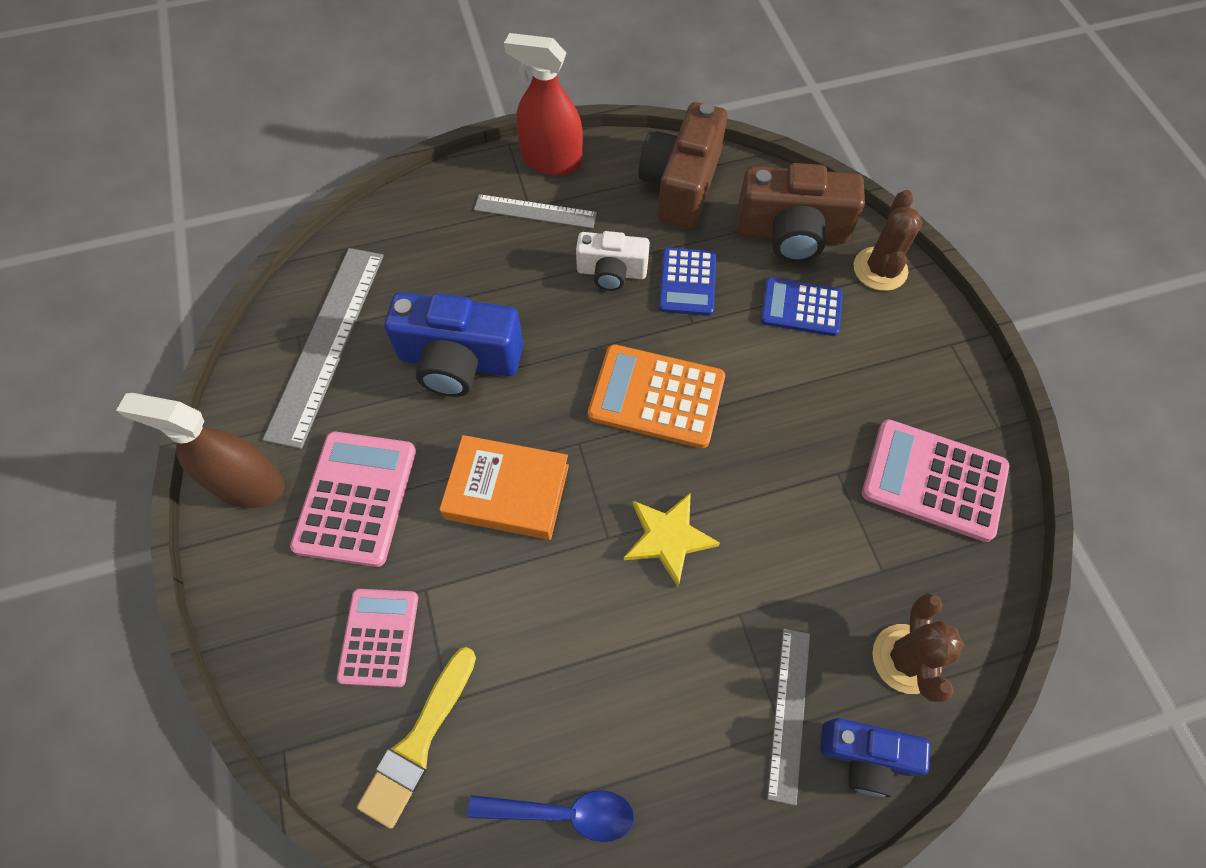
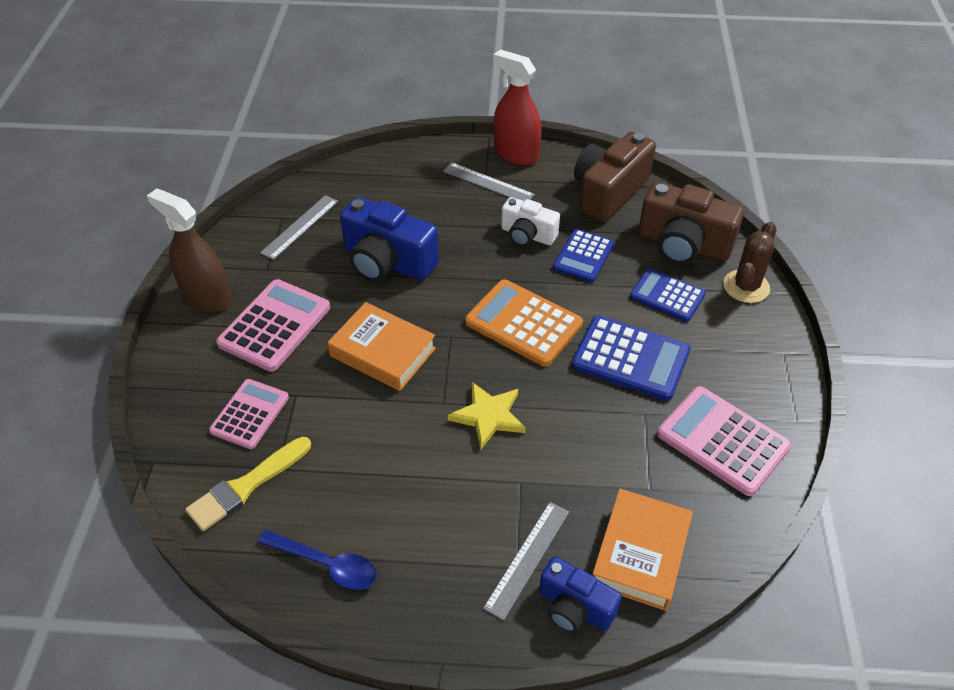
camera: 20 degrees right, 15 degrees down
(327, 343) = (300, 227): grey ruler -> grey ruler, size x0.58
(795, 405) = (630, 359): none -> blue calculator
(906, 658) = (640, 553): brown cactus -> orange book

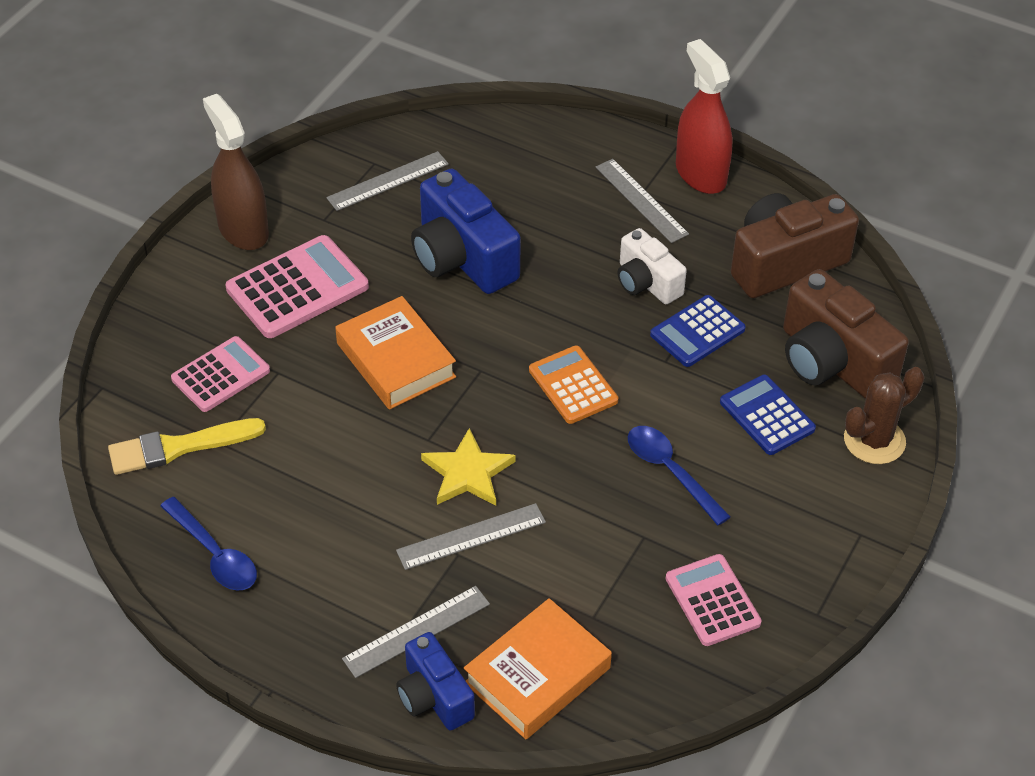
camera: 25 degrees right, 0 degrees up
(521, 464) = (471, 536): none -> grey ruler
(523, 323) = (573, 385): orange calculator -> orange calculator, size x0.66
(630, 359) = (670, 471): blue calculator -> blue spoon
(722, 440) = (712, 600): pink calculator -> pink calculator, size x0.66

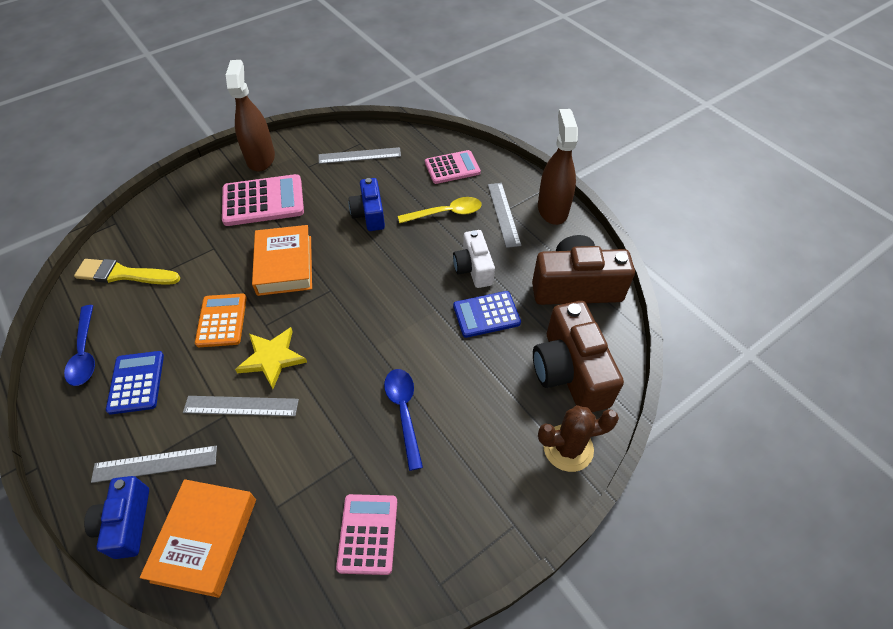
camera: 25 degrees right, 5 degrees up
(221, 375) = (181, 238): pink calculator -> pink calculator (452, 168)
(462, 258) = (369, 214): blue camera -> blue camera, size x0.61
(537, 675) = (205, 539): orange book -> orange book turned 60 degrees counterclockwise
(565, 223) = (446, 213): none -> yellow spoon
(573, 385) = (380, 322): orange calculator -> orange calculator (222, 320)
(700, 174) = (552, 209): red spray bottle -> brown spray bottle
(767, 415) = (498, 395): blue calculator -> blue calculator (136, 382)

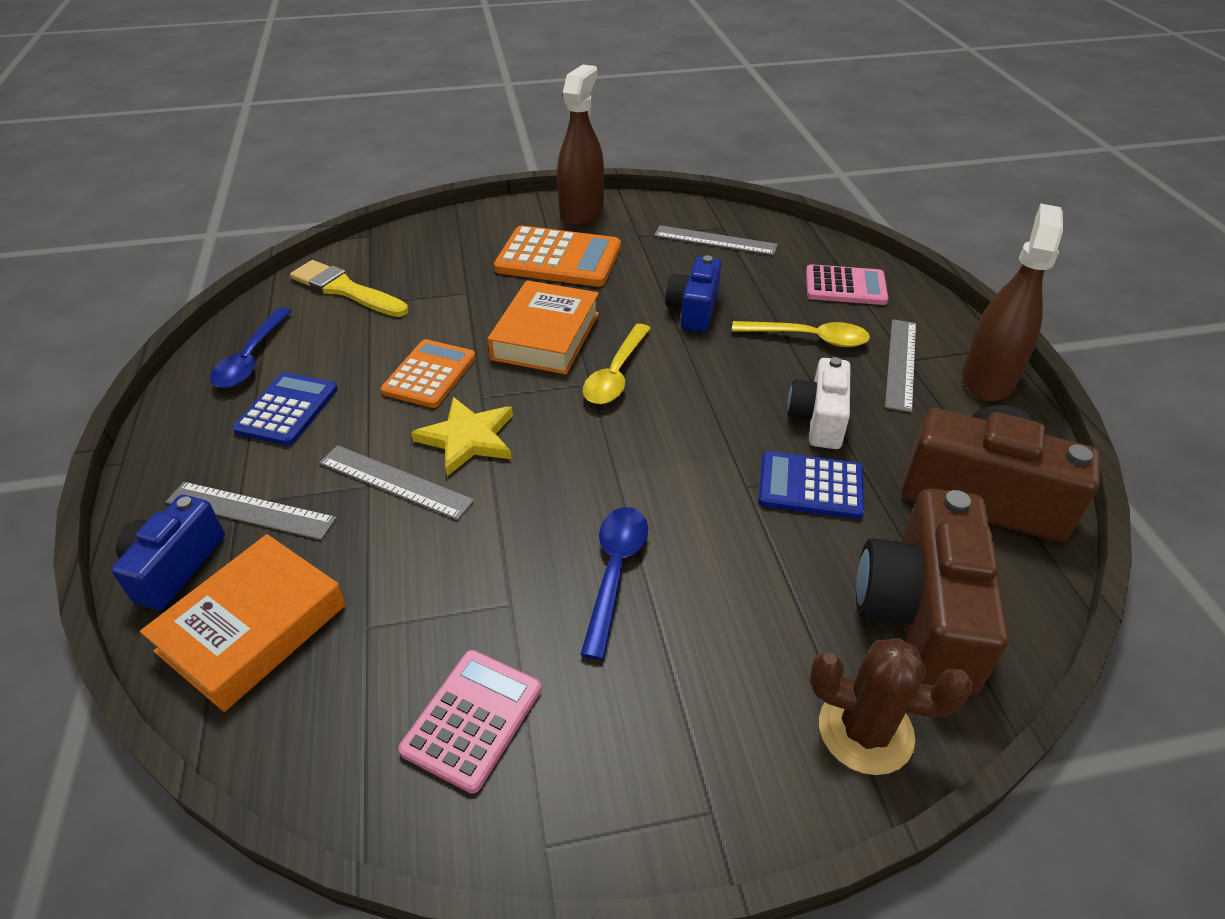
camera: 25 degrees right, 10 degrees down
(263, 201) = (558, 258): pink calculator -> orange calculator
(343, 278) = (616, 374): none -> yellow spoon

